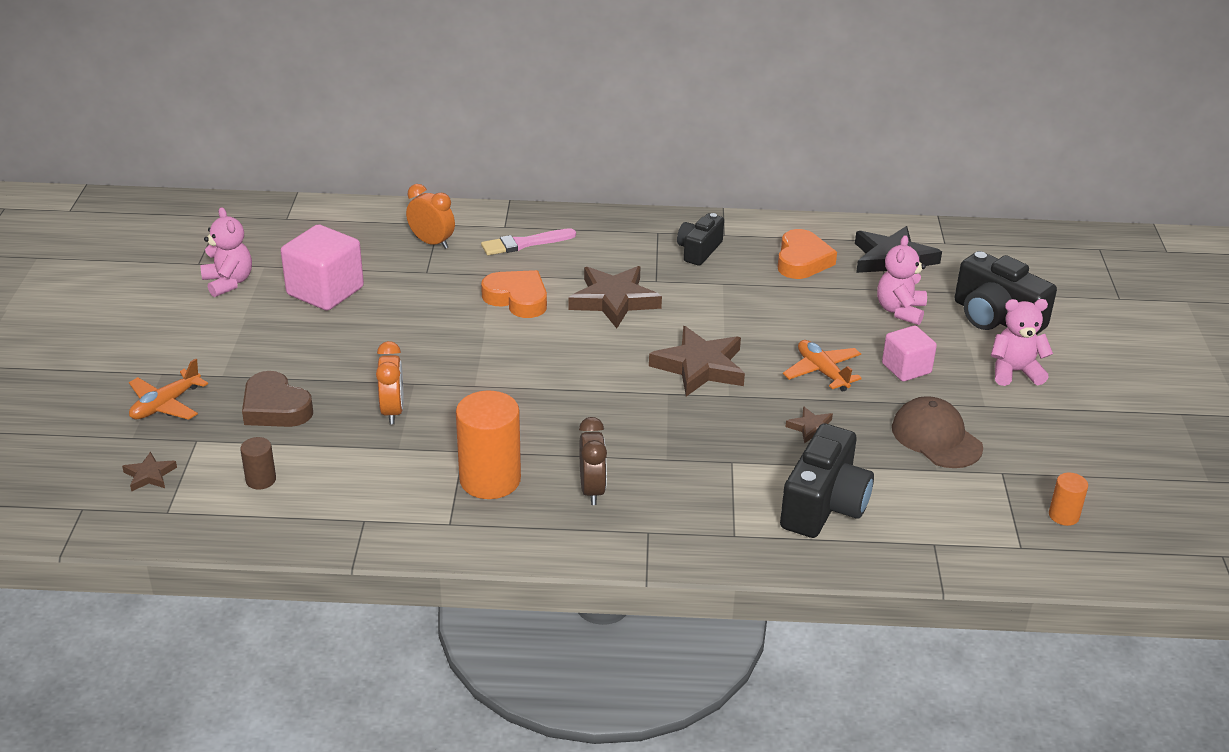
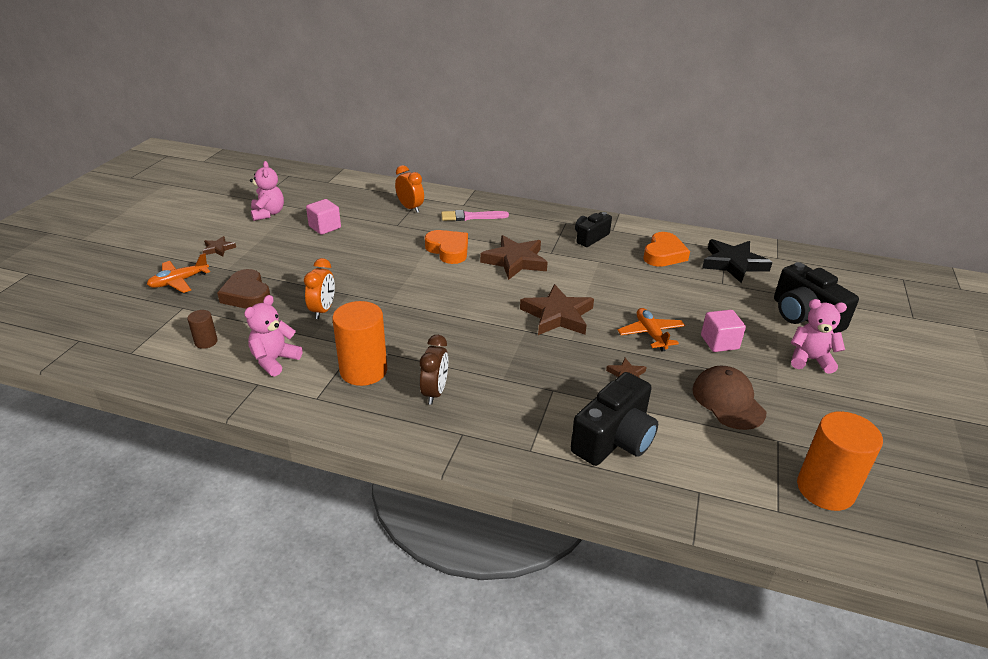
camera: 15 degrees right, 0 degrees up
(149, 475) = (137, 325): brown star -> brown star (218, 249)
(325, 291) = (325, 227): pink cube -> pink cube, size x0.62
(900, 311) = (728, 300): pink teddy bear -> pink teddy bear (274, 360)
(1063, 515) = (825, 489): orange cylinder -> orange cylinder, size x2.06

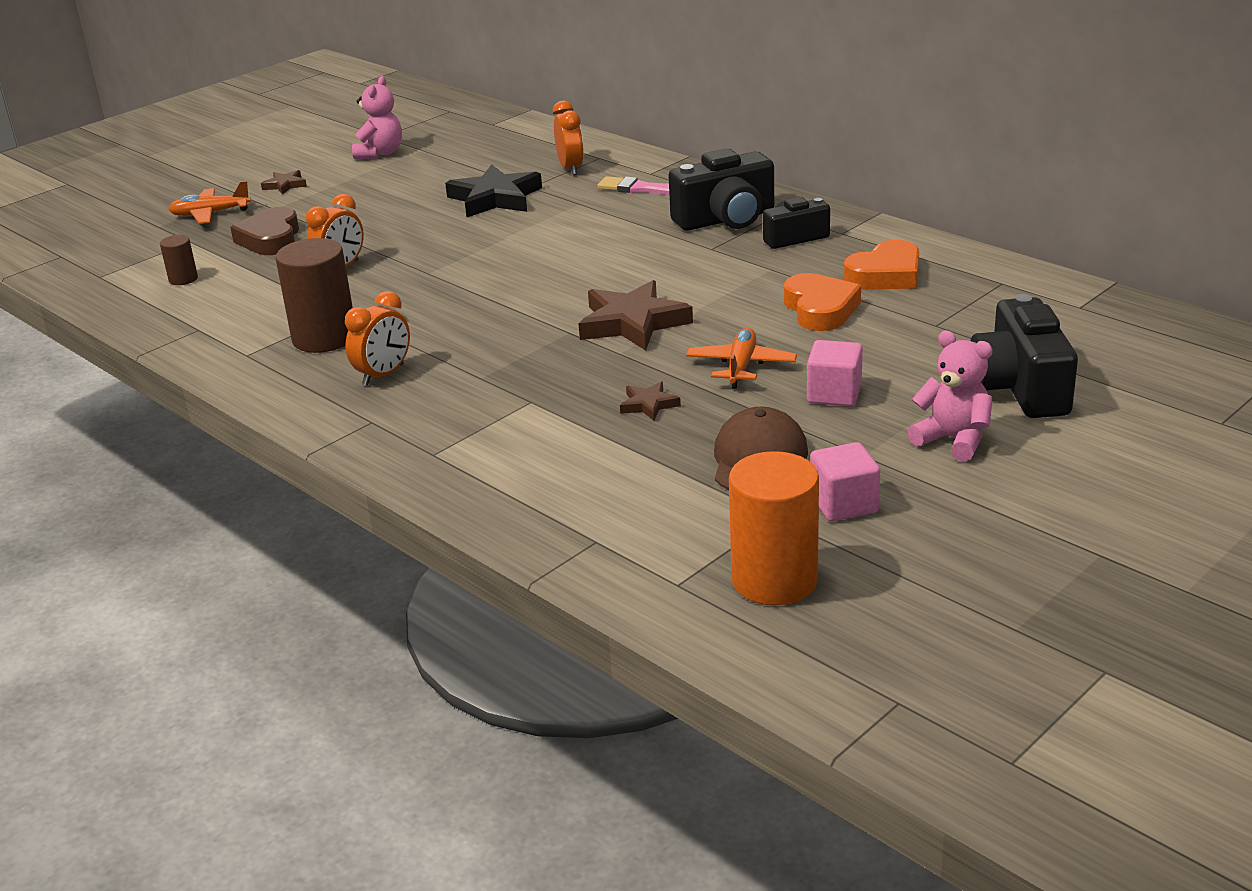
camera: 30 degrees right, 5 degrees down
(274, 360) = (237, 310): pink teddy bear -> none
(325, 227) = (434, 177): pink cube -> pink cube (844, 504)
(363, 371) = (324, 338): orange cylinder -> brown cylinder
(435, 392) = (383, 375): brown clock -> orange clock
(448, 250) = (568, 225): orange heart -> orange heart (820, 309)
(515, 261) = (647, 251): brown star -> none
(614, 439) = (550, 466): black camera -> black camera (726, 219)
(733, 264) = (988, 303): black star -> black star (495, 198)

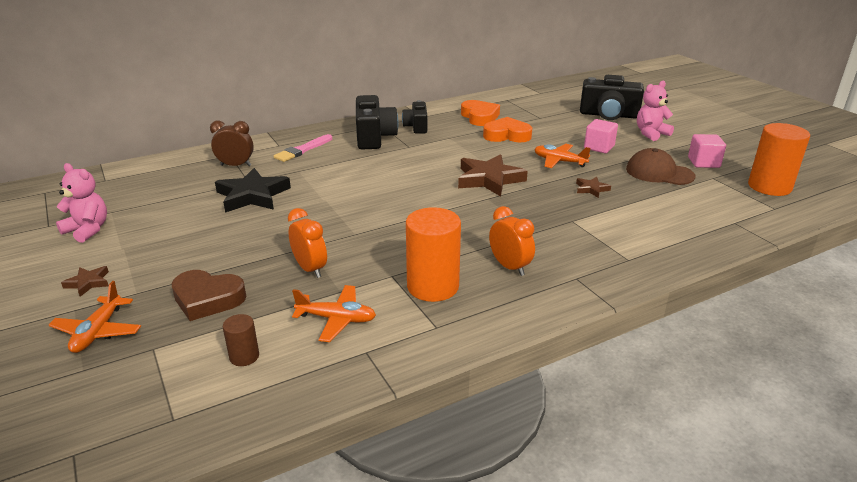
camera: 75 degrees left, 0 degrees up
(249, 303) = (337, 319): none -> orange plane
(324, 338) = (433, 286): brown cylinder -> orange cylinder
(570, 168) = (236, 165): orange clock -> brown clock

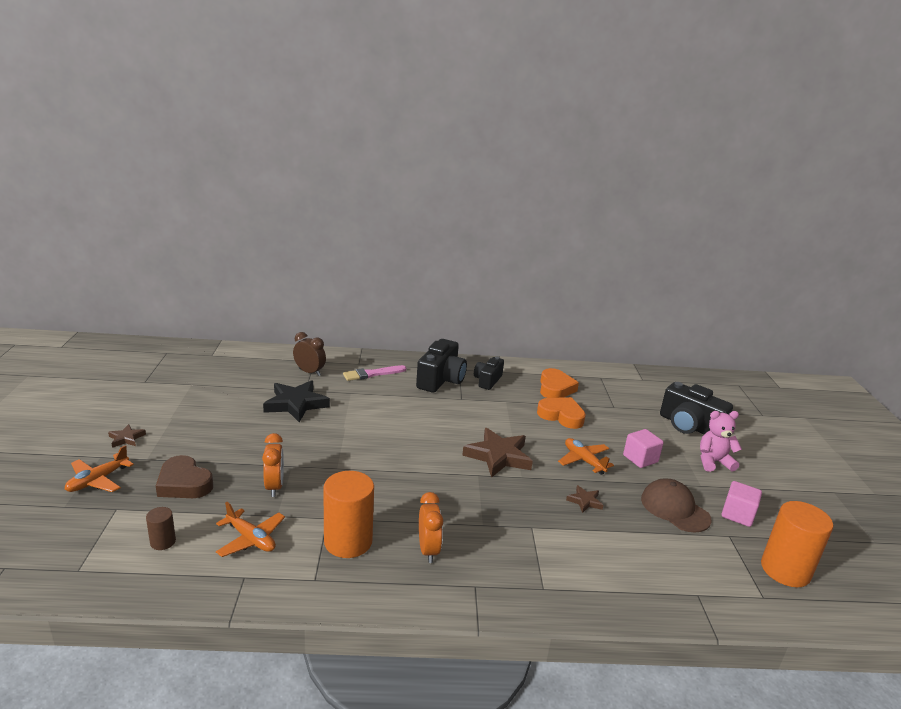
camera: 25 degrees right, 5 degrees down
(88, 230) = (164, 394): pink teddy bear -> none

